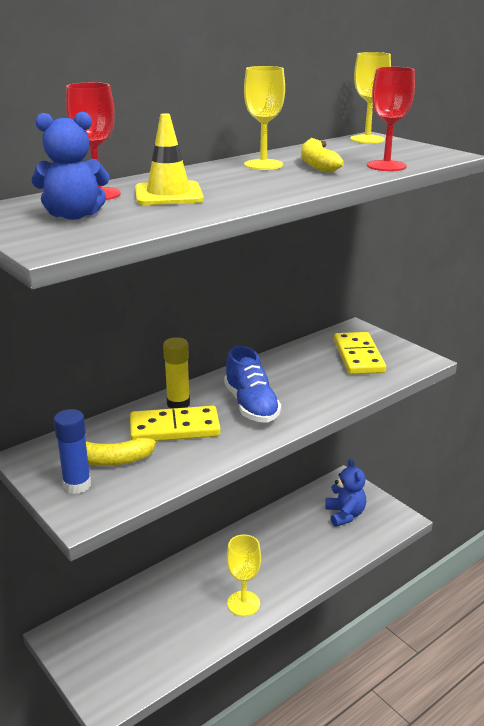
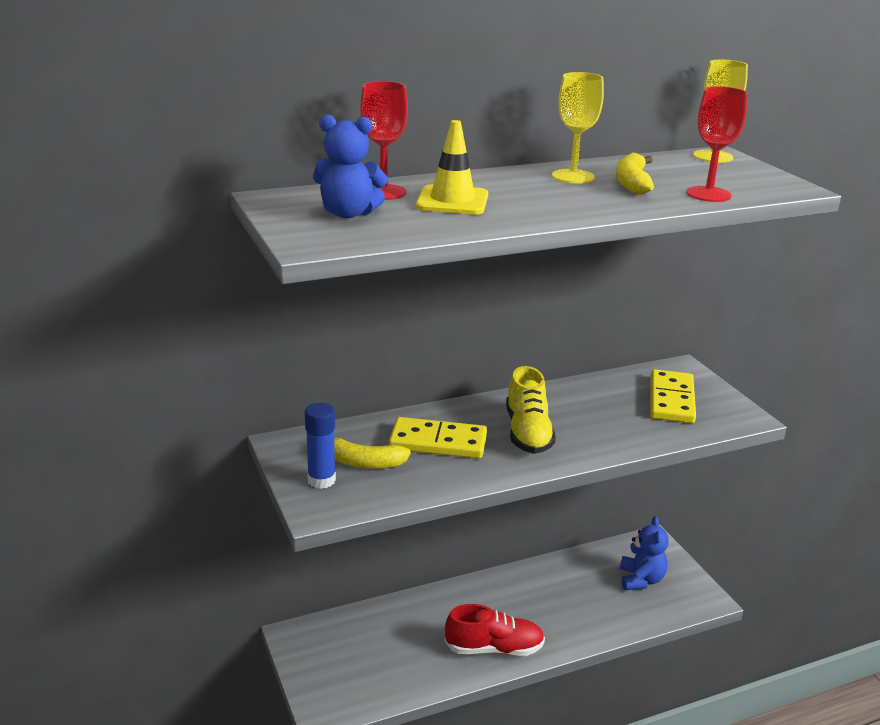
camera: 15 degrees right, 0 degrees up
(178, 404) = (451, 417): yellow glue stick -> none
(243, 603) = (494, 648): yellow goblet -> red shoe
(251, 405) = (527, 433): blue shoe -> yellow shoe

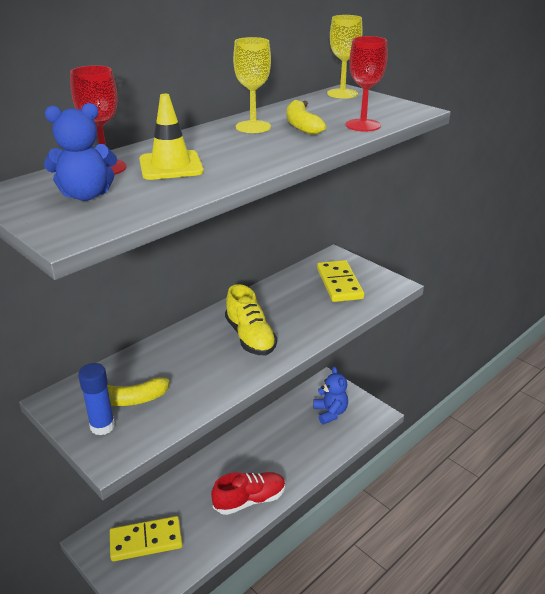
camera: 20 degrees left, 5 degrees up
(438, 442) = (184, 364): yellow domino -> yellow domino (146, 541)

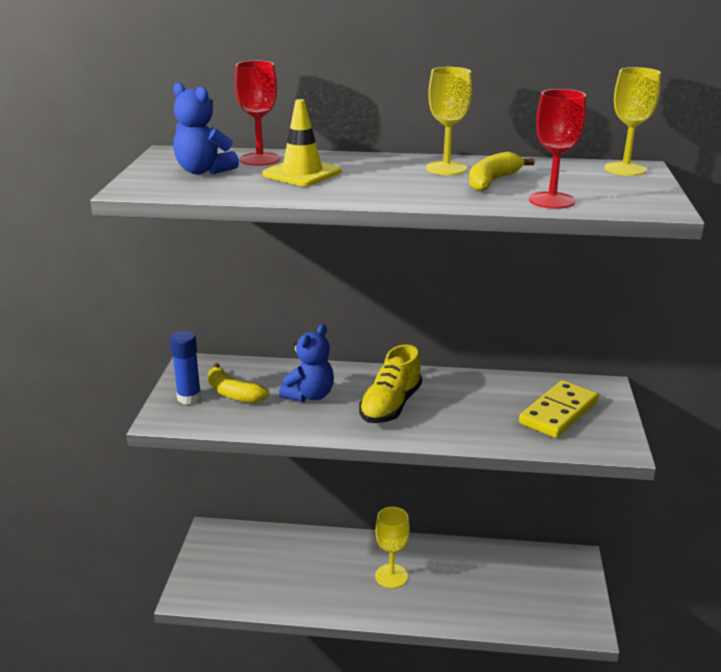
camera: 50 degrees right, 5 degrees down
(146, 541) = (242, 562): yellow domino -> none
(250, 500) = (354, 598): red shoe -> none
(251, 468) = (391, 576): none -> yellow goblet
(330, 413) = (536, 588): blue teddy bear -> blue teddy bear (309, 395)

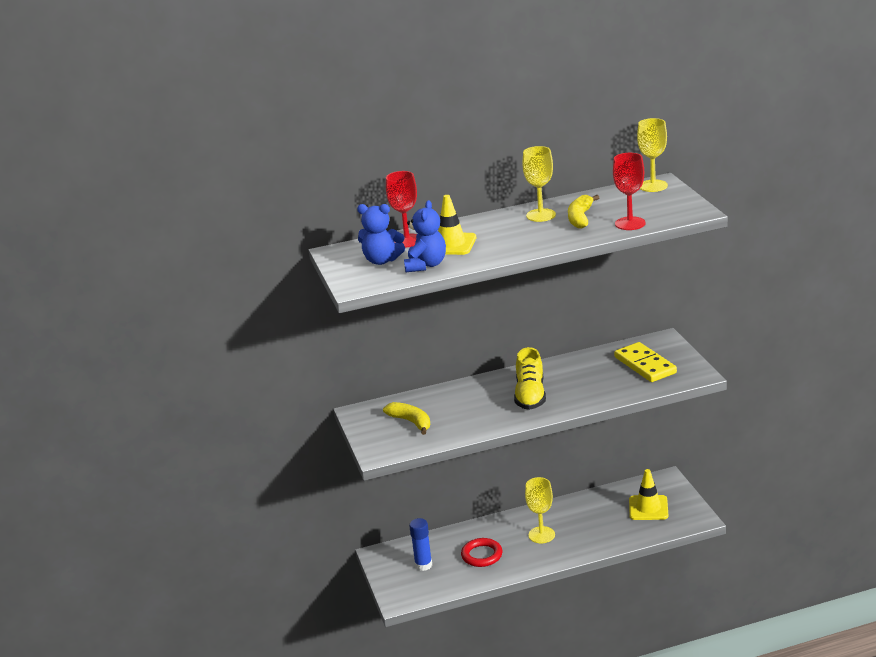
camera: 20 degrees left, 0 degrees up
(189, 398) = (382, 435): blue glue stick -> blue glue stick (423, 565)
(233, 393) = (411, 422): yellow banana -> yellow banana turned 150 degrees counterclockwise
(309, 395) = (467, 406): blue teddy bear -> blue teddy bear (426, 265)
(310, 576) = (482, 555): none -> red ring
(534, 589) = (648, 508): none -> yellow traffic cone
(558, 412) = (645, 365): yellow domino -> yellow domino turned 45 degrees counterclockwise

